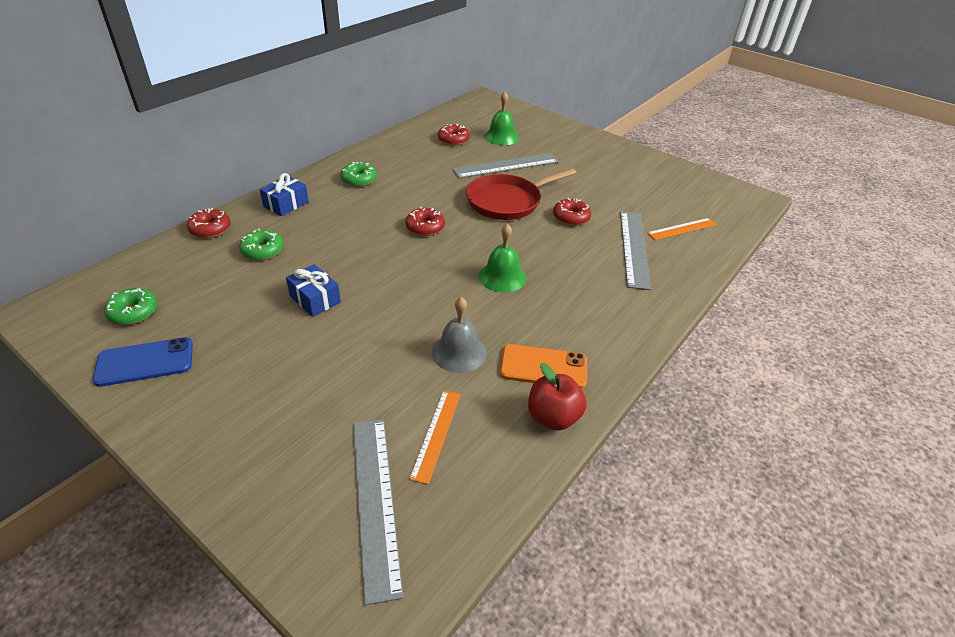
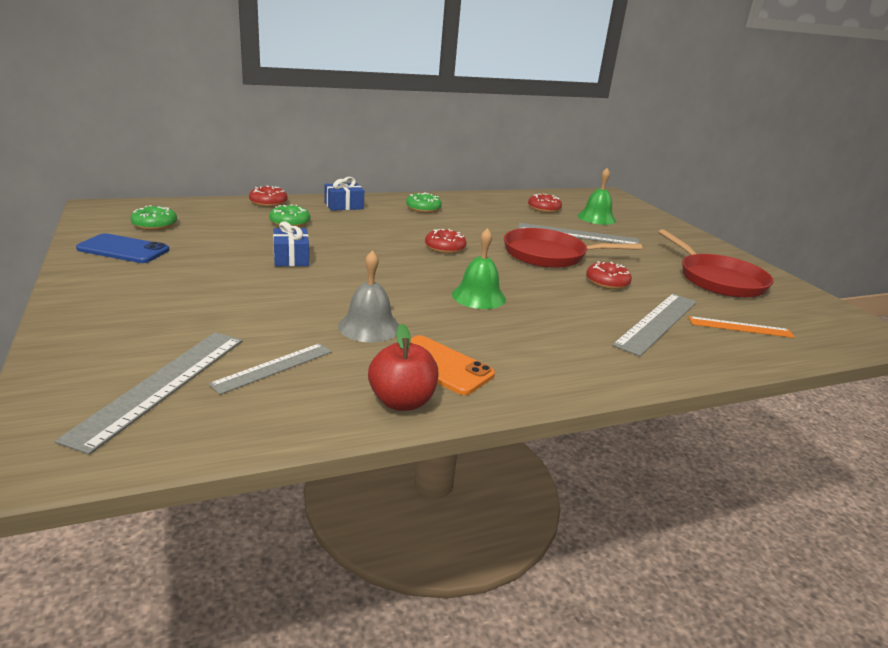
camera: 30 degrees right, 15 degrees down
(436, 434) = (273, 367): orange ruler -> grey ruler
(634, 181) = (718, 280): none -> red pan

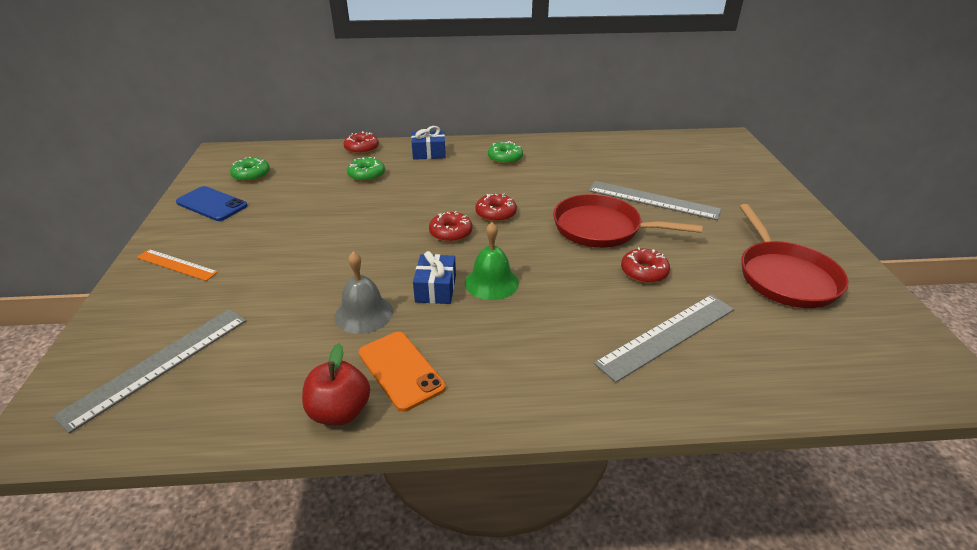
camera: 20 degrees right, 10 degrees up
(273, 367) = (254, 355): grey ruler -> none
(291, 258) = (343, 221): blue gift -> blue gift (435, 289)
(544, 209) = (636, 160): red donut -> red donut (451, 233)
(596, 218) = (690, 175): green bell -> none
(740, 327) = (766, 352): orange ruler -> orange ruler (176, 265)

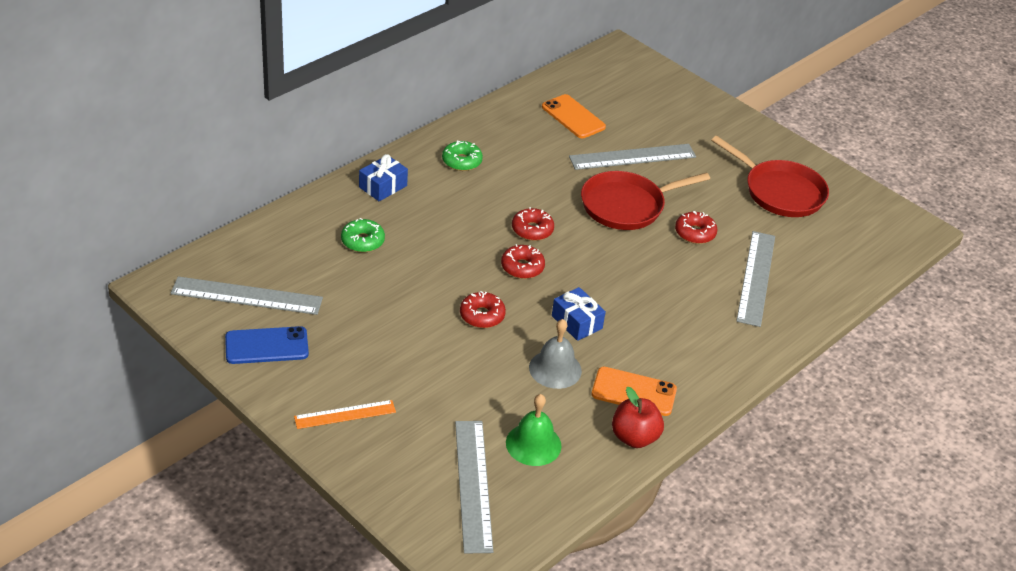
camera: 45 degrees left, 5 degrees up
(251, 175) = (247, 296): green donut -> grey ruler
(362, 148) = (307, 210): red donut -> red donut (482, 315)
(491, 282) = (607, 296): green bell -> green bell (533, 444)
(632, 162) = (573, 117): none -> orange phone

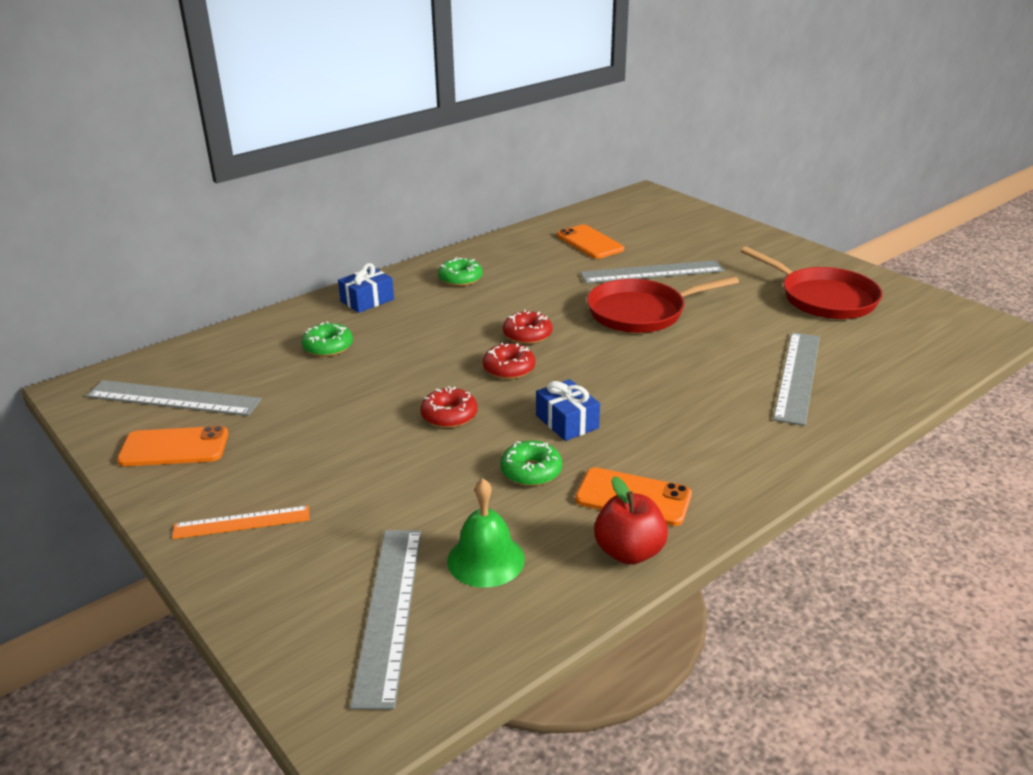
camera: 10 degrees right, 10 degrees down
(266, 346) = (174, 447): blue phone -> orange phone
(555, 369) = (531, 471): grey bell -> green donut
(695, 233) = (721, 335): red donut -> none

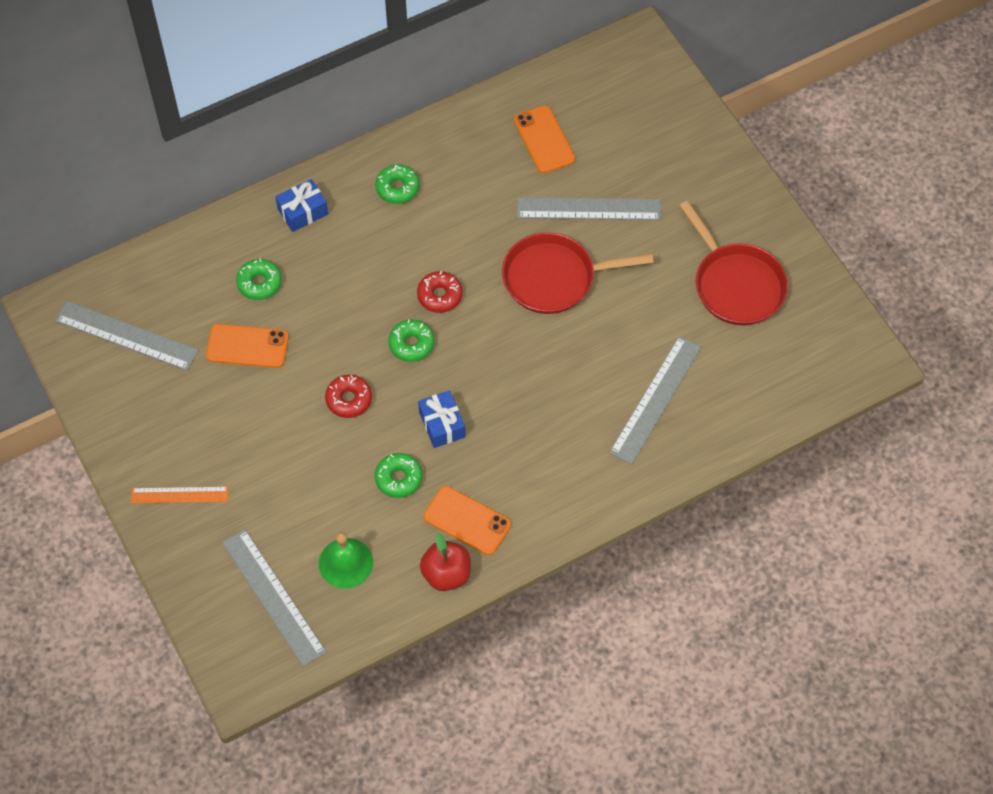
camera: 10 degrees right, 30 degrees up
(174, 447) = (129, 400): orange phone -> orange phone (247, 346)
(389, 611) = (273, 597): grey ruler -> grey ruler turned 45 degrees counterclockwise
(509, 369) = (411, 344): red donut -> green donut

